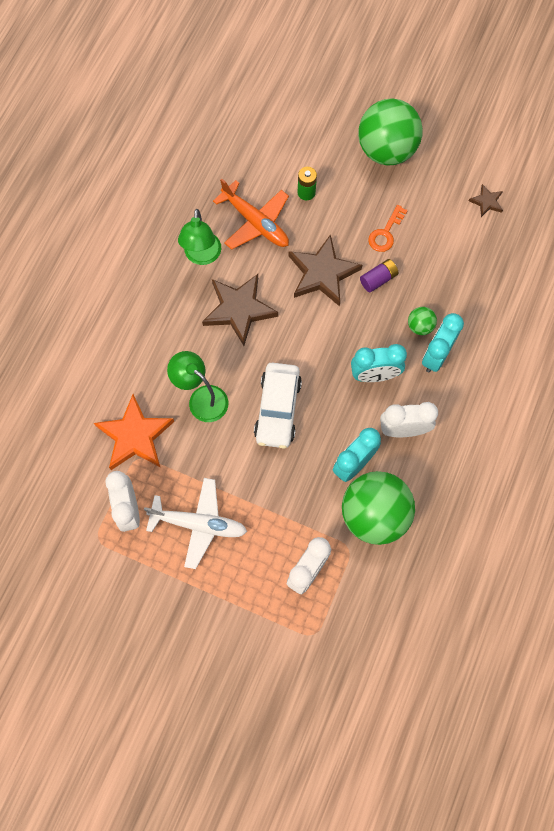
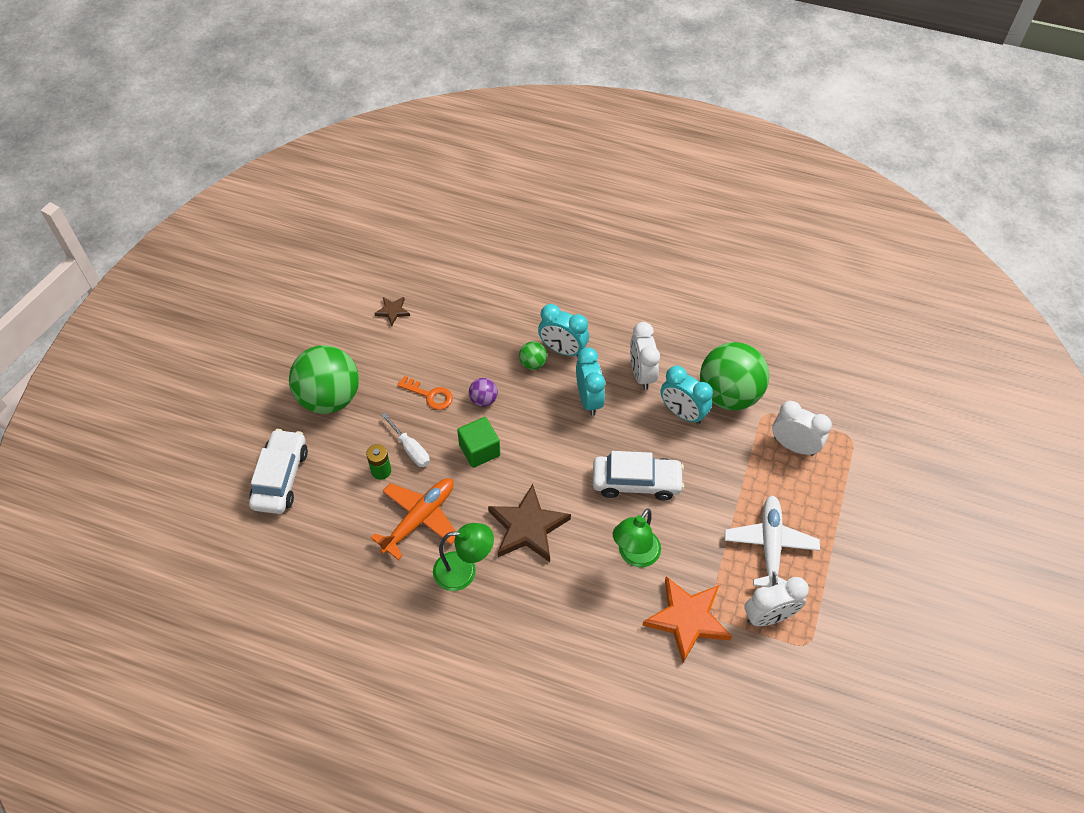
camera: 95 degrees left, 15 degrees down
(305, 116) = (280, 477): none -> white car
(322, 273) = (479, 450): brown star -> green cube
(327, 216) = (410, 449): none -> white screwdriver
(378, 279) = (483, 400): purple battery -> purple ball

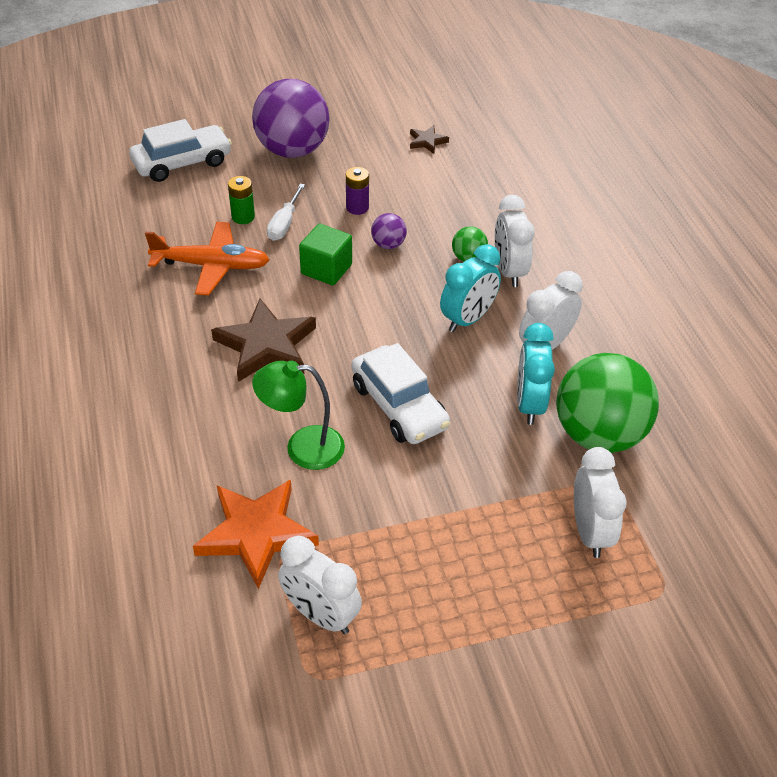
camera: 55 degrees right, 10 degrees down
(329, 398) = (292, 150): green ball -> purple ball
(430, 395) = (357, 207): orange key -> purple battery
(464, 571) = (177, 323): green lamp -> none
(562, 349) = (509, 271): turquoise clock -> white clock
(770, 546) = (422, 572): white plane -> none

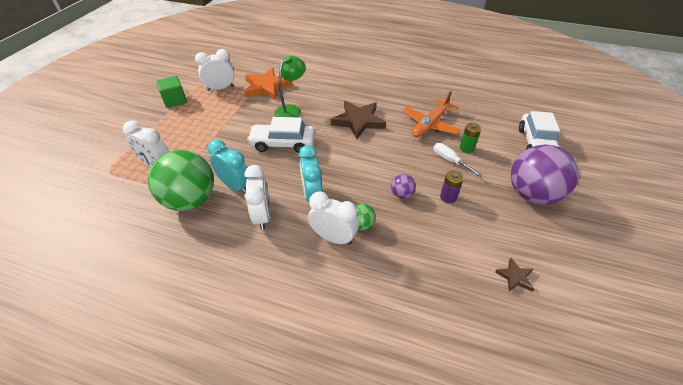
camera: 125 degrees right, 0 degrees up
(326, 269) = (398, 160): green cube -> green cube (175, 100)

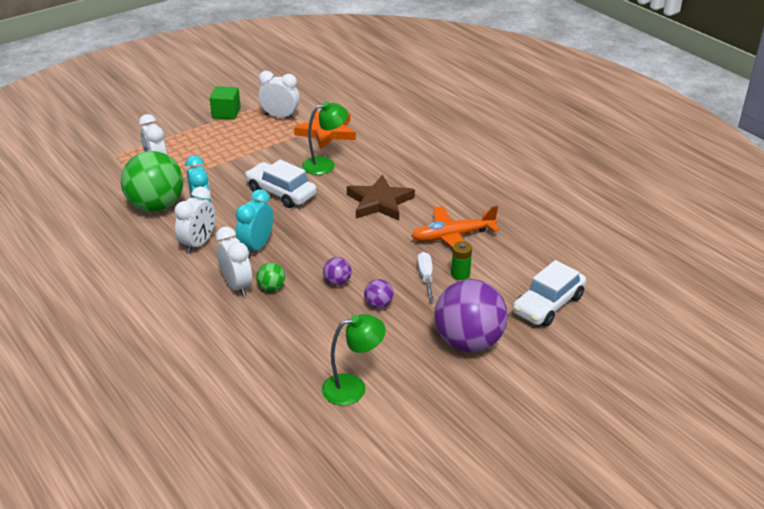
camera: 35 degrees right, 10 degrees down
(448, 197) = (378, 305): purple battery -> purple ball
(515, 277) = (353, 387): brown star -> green lamp

